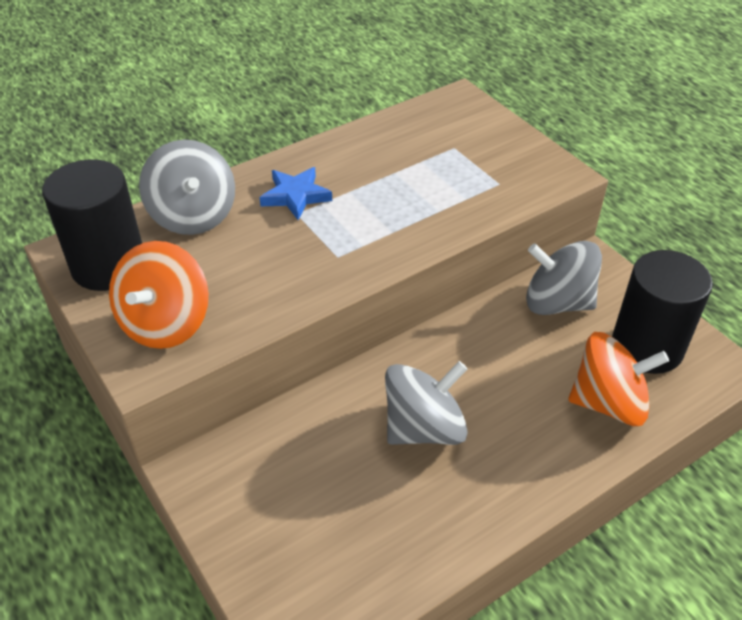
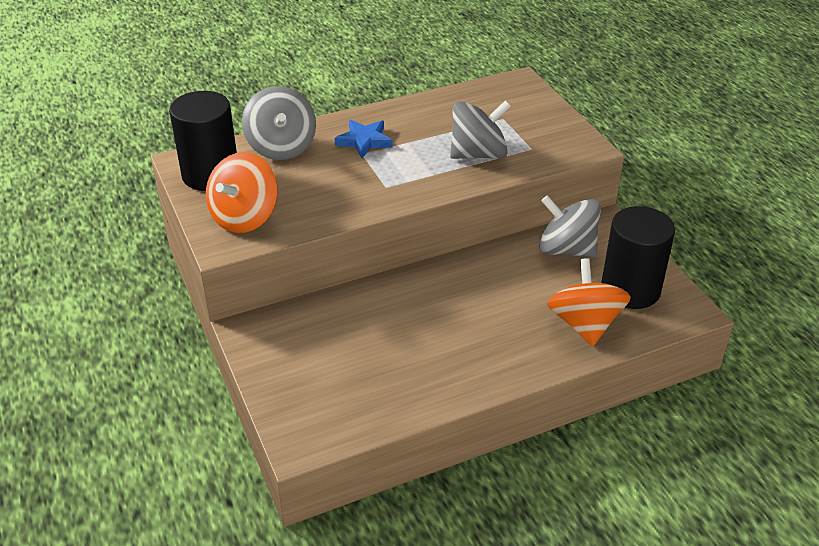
camera: 10 degrees right, 5 degrees down
(424, 428) = (431, 323): grey spinning top -> grey spinning top (478, 154)
(608, 403) = (584, 324): orange spinning top -> orange spinning top turned 105 degrees counterclockwise

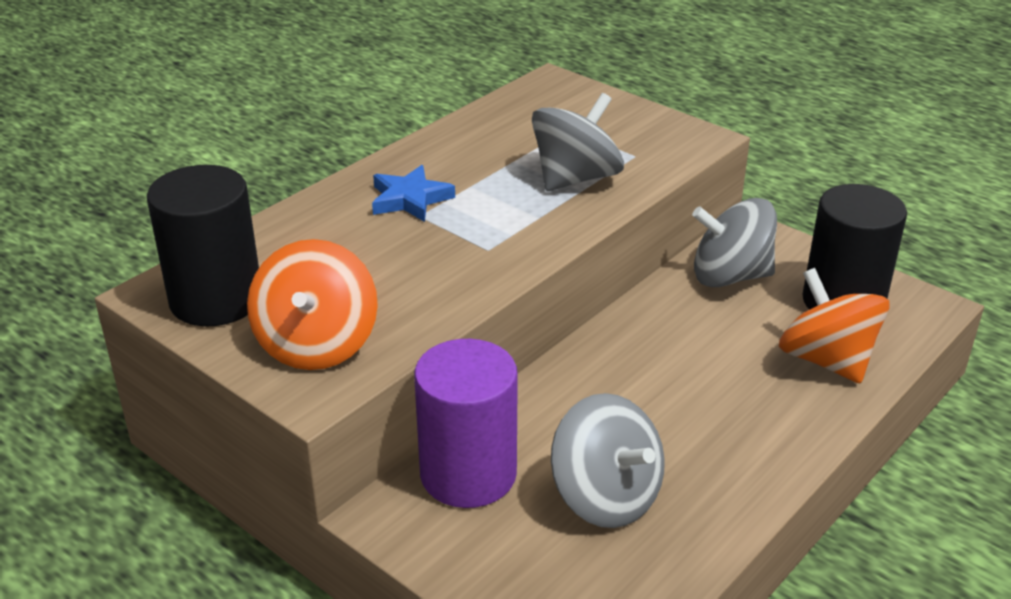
camera: 25 degrees left, 5 degrees down
(281, 147) = (296, 235): grey spinning top -> grey spinning top (605, 497)
(308, 322) = (468, 474): none -> purple cylinder

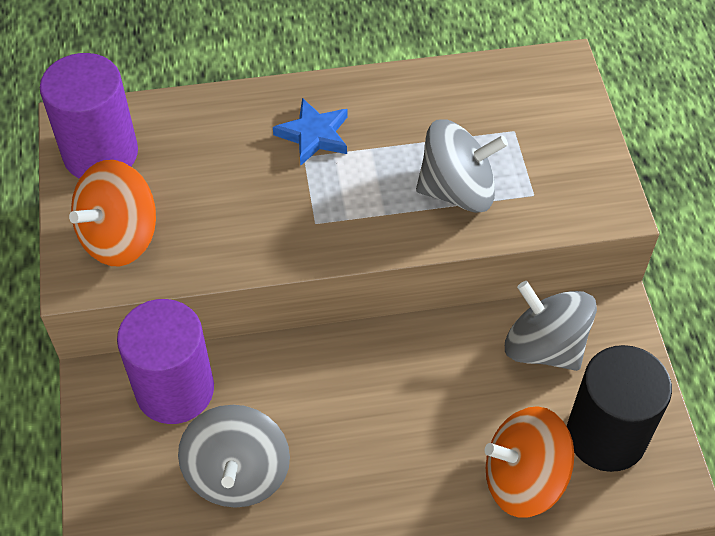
camera: 40 degrees right, 20 degrees up
(216, 299) = (101, 153): black cylinder -> purple cylinder
(826, 360) = (523, 479): orange spinning top -> orange spinning top turned 105 degrees counterclockwise

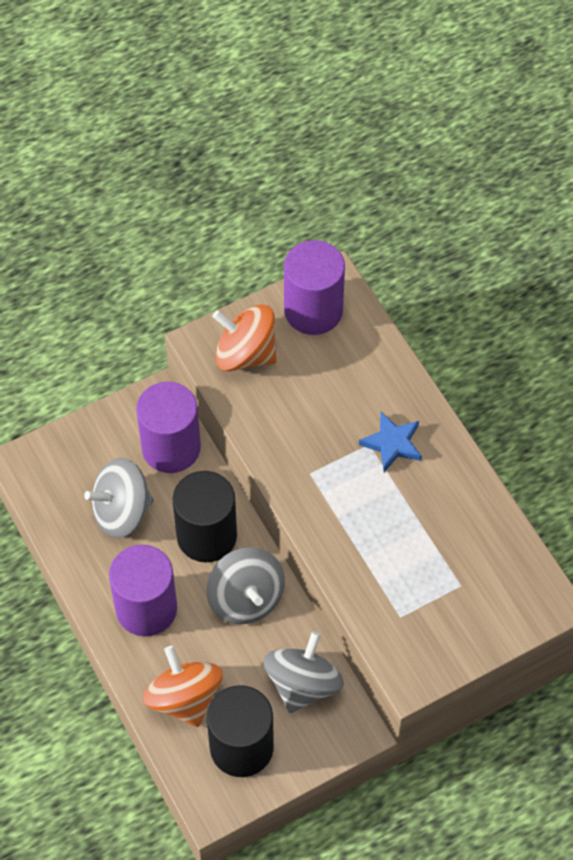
camera: 70 degrees right, 5 degrees up
(314, 387) = (206, 535): none -> black cylinder
(386, 486) = (146, 608): none -> purple cylinder
(457, 190) = (381, 561): grey spinning top -> grey spinning top (246, 598)

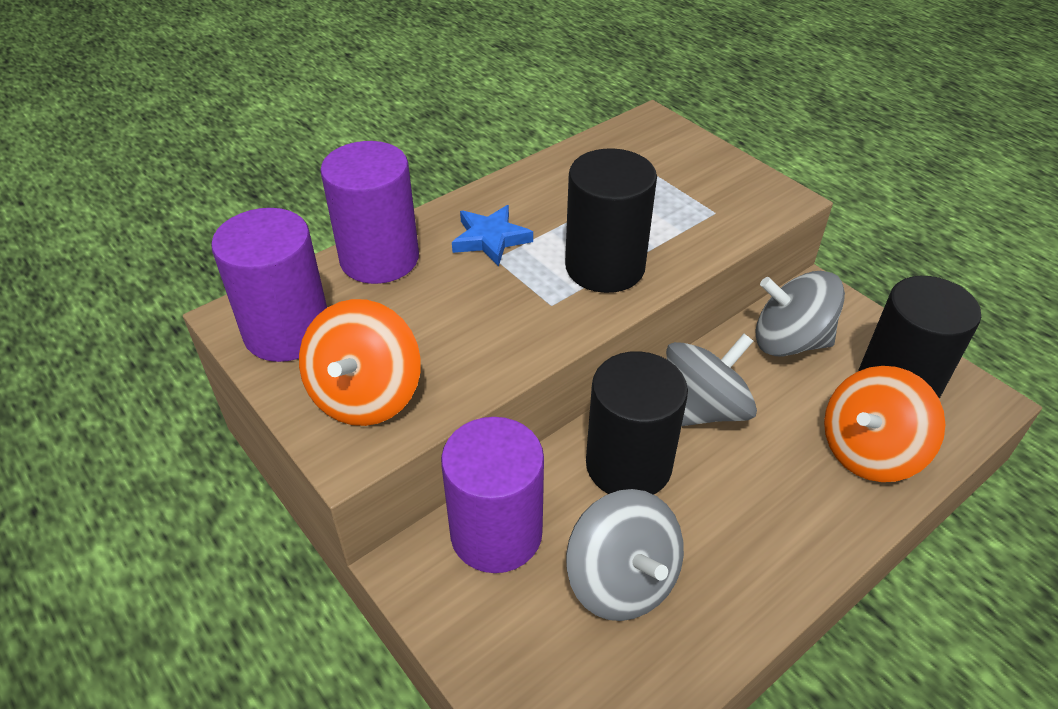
camera: 100 degrees left, 15 degrees down
(146, 608) = (765, 517): purple cylinder -> purple cylinder (379, 258)
(344, 517) = (605, 267): none -> black cylinder

